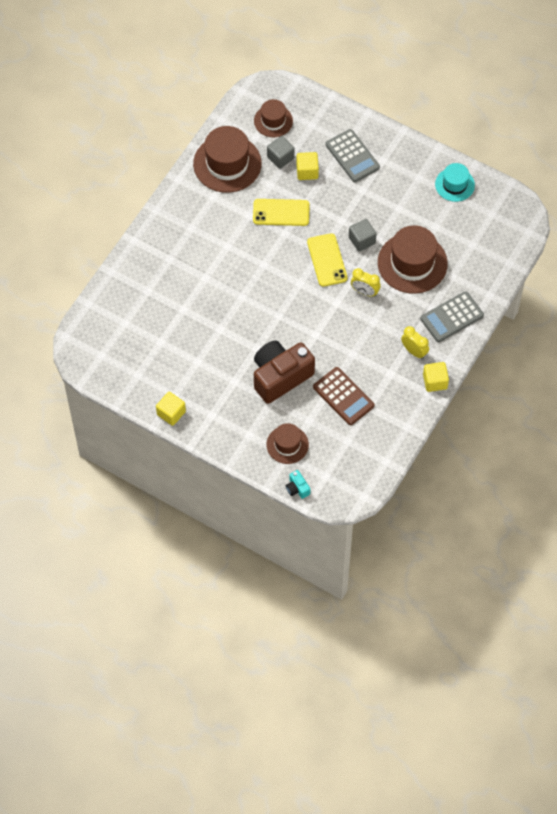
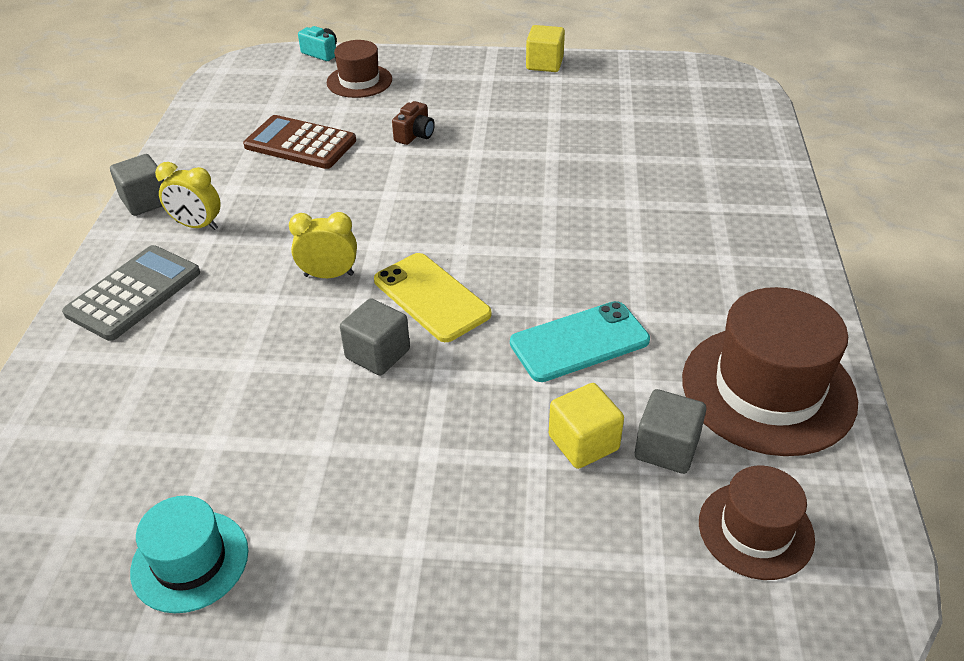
camera: 155 degrees right, 20 degrees down
(280, 376) = (415, 135): brown camera -> brown camera, size x0.41
(281, 212) = (579, 342): yellow phone -> turquoise phone
(352, 156) = (498, 524): grey calculator -> none
(412, 263) = (247, 352): brown hat -> none
(435, 381) = (146, 201): yellow cube -> grey cube

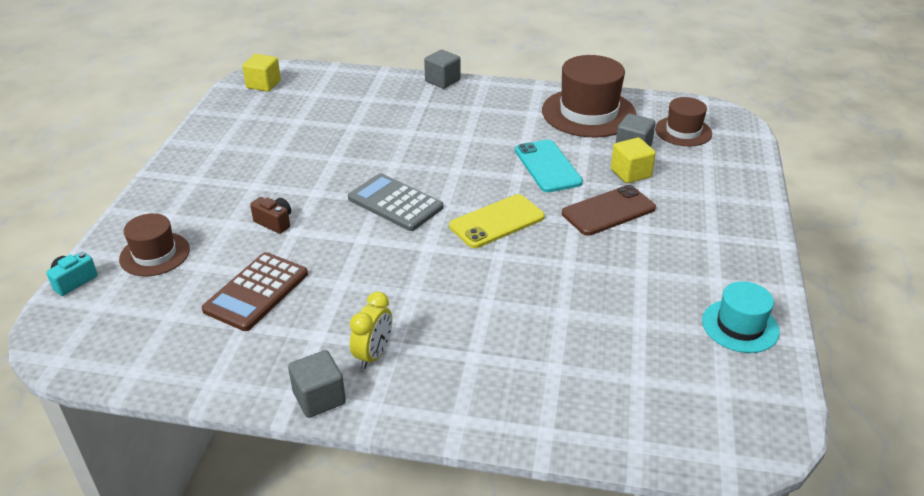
camera: 85 degrees left, 5 degrees down
(134, 293) = (467, 388): grey calculator -> grey calculator (395, 203)
(329, 275) = (462, 271): yellow clock -> none
(377, 354) = (554, 247): grey cube -> grey cube (442, 81)
(470, 412) = (608, 211): none -> brown phone
(544, 64) = (191, 148): yellow cube -> yellow cube (263, 84)

